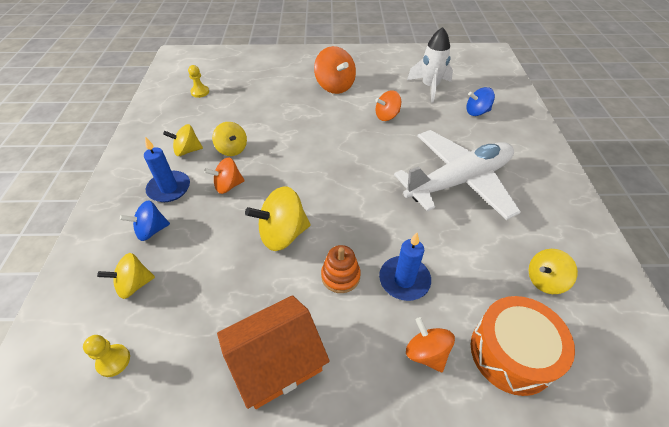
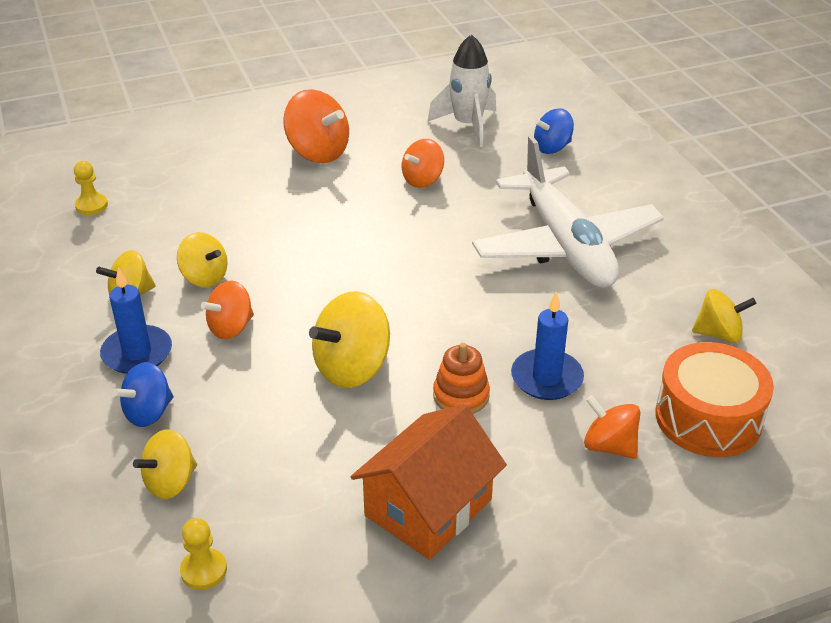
camera: 20 degrees left, 10 degrees down
(458, 181) = (565, 245): white plane -> white plane turned 120 degrees clockwise
(544, 280) = (719, 334): yellow spinning top -> yellow spinning top turned 135 degrees counterclockwise

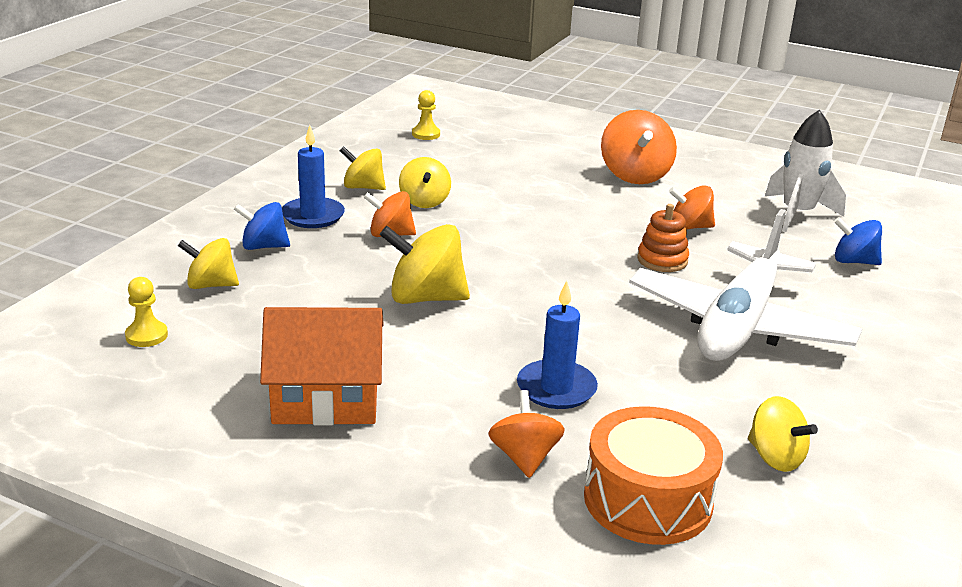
camera: 45 degrees right, 10 degrees down
(461, 396) = (470, 357): orange stacking toy -> orange stacking toy (662, 260)

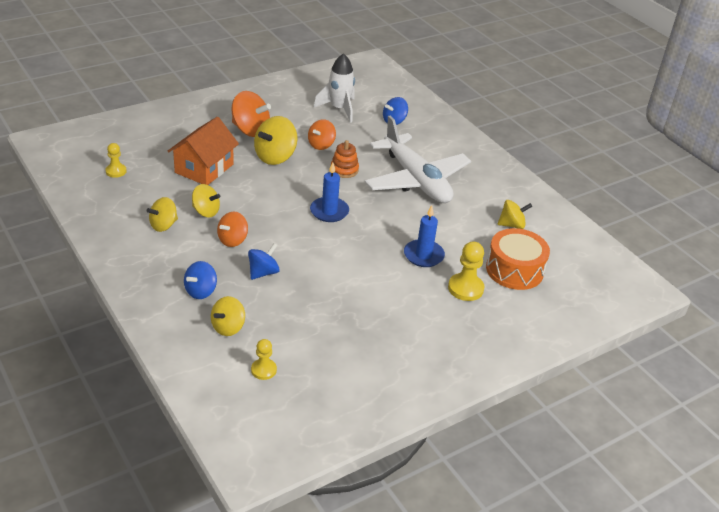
camera: 60 degrees left, 10 degrees up
(313, 216) = (181, 258): blue candle -> blue candle (329, 211)
(326, 398) = (376, 327): orange house -> orange house (204, 168)
(349, 274) = (263, 272): none -> blue spinning top
(425, 298) = (312, 258): yellow spinning top -> yellow spinning top (275, 157)
(524, 457) = (465, 288): orange spinning top -> yellow pawn

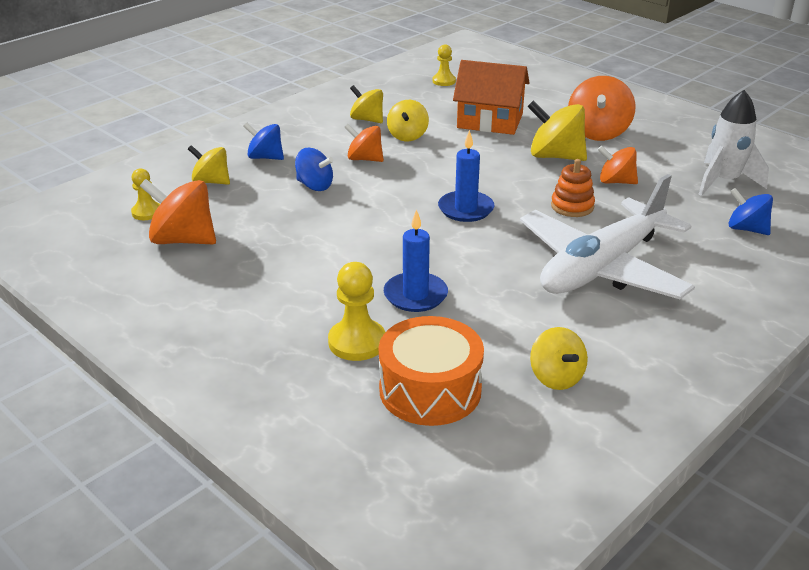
camera: 80 degrees right, 5 degrees down
(316, 352) = (183, 240): none -> orange spinning top

